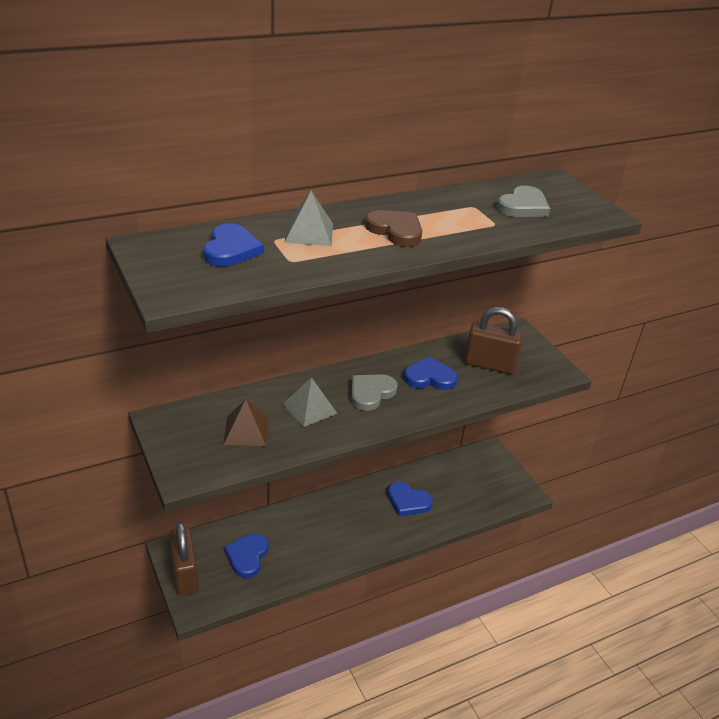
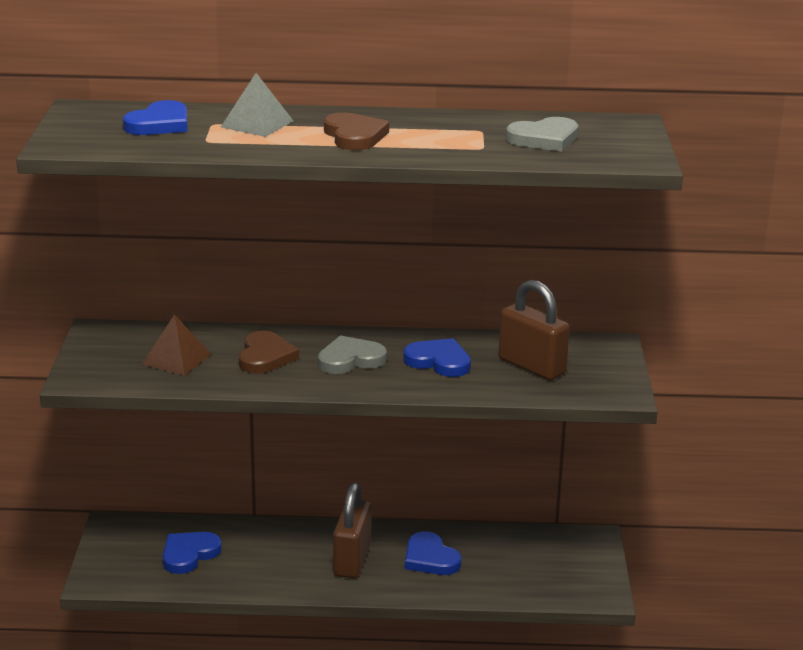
camera: 30 degrees right, 10 degrees down
(185, 574) = (108, 550): brown padlock -> brown padlock (352, 560)
(309, 408) = (265, 356): grey pyramid -> brown heart

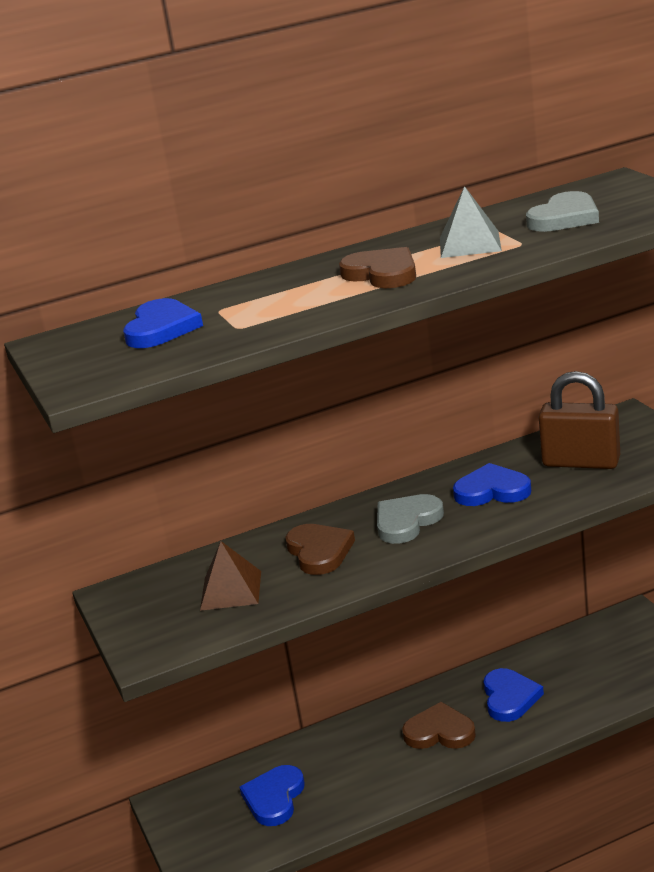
camera: 20 degrees left, 0 degrees up
(257, 124) = (265, 295): grey pyramid -> grey pyramid (470, 244)
(352, 560) = (439, 732): brown padlock -> brown heart
(430, 558) = (509, 698): blue heart -> blue heart turned 120 degrees counterclockwise

